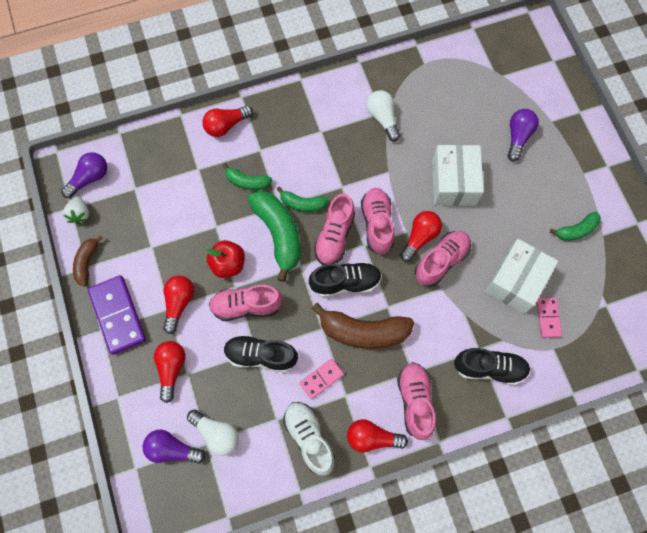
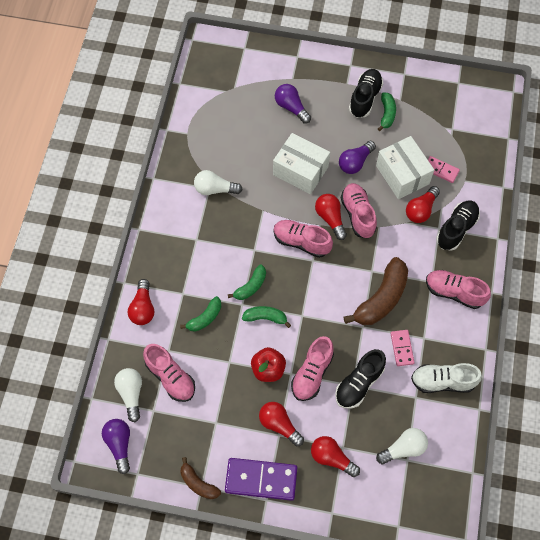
camera: 60 degrees left, 5 degrees down
(80, 214) = (149, 468): white strawberry -> none
(140, 161) = (131, 394): none -> white light bulb
(172, 449) = (398, 489): purple light bulb -> purple light bulb (355, 162)
(278, 234) = (265, 317): green banana -> green banana, size x0.55
(334, 236) = (293, 277): pink shoe -> pink shoe (171, 377)
(345, 282) = (335, 290): black shoe -> black shoe (365, 98)
(372, 438) = (465, 337): red light bulb -> red light bulb (421, 210)

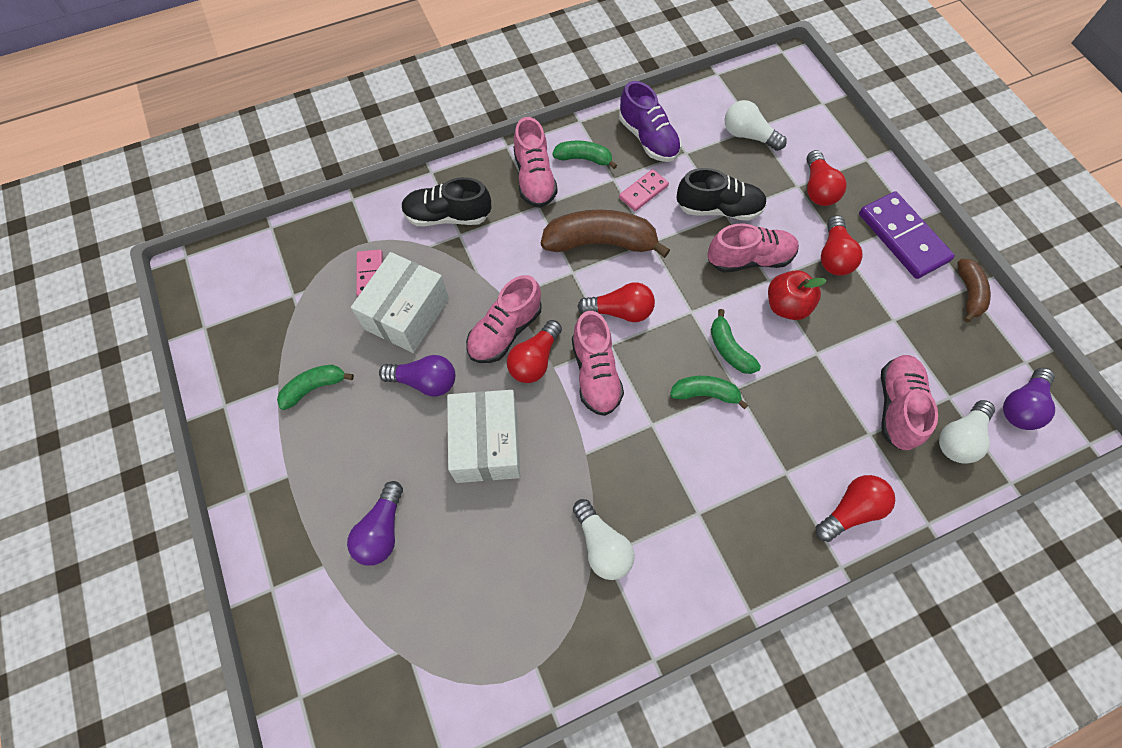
camera: 125 degrees left, 0 degrees up
(205, 318) = (792, 420): green banana -> green banana (583, 158)
(365, 98) = (302, 433): black shoe -> none
(421, 210) = (447, 266): red light bulb -> red light bulb (620, 311)
(442, 381) = (648, 139): white shoe -> purple shoe

